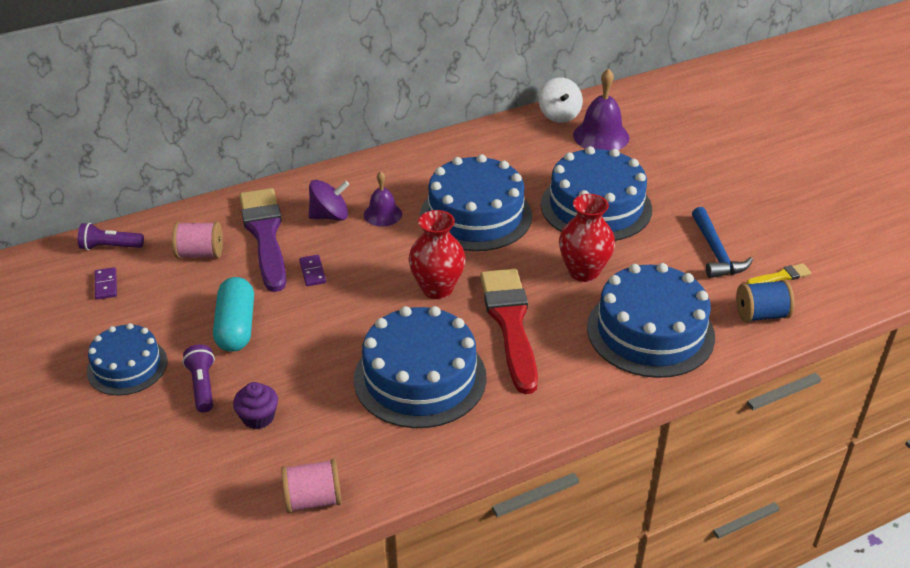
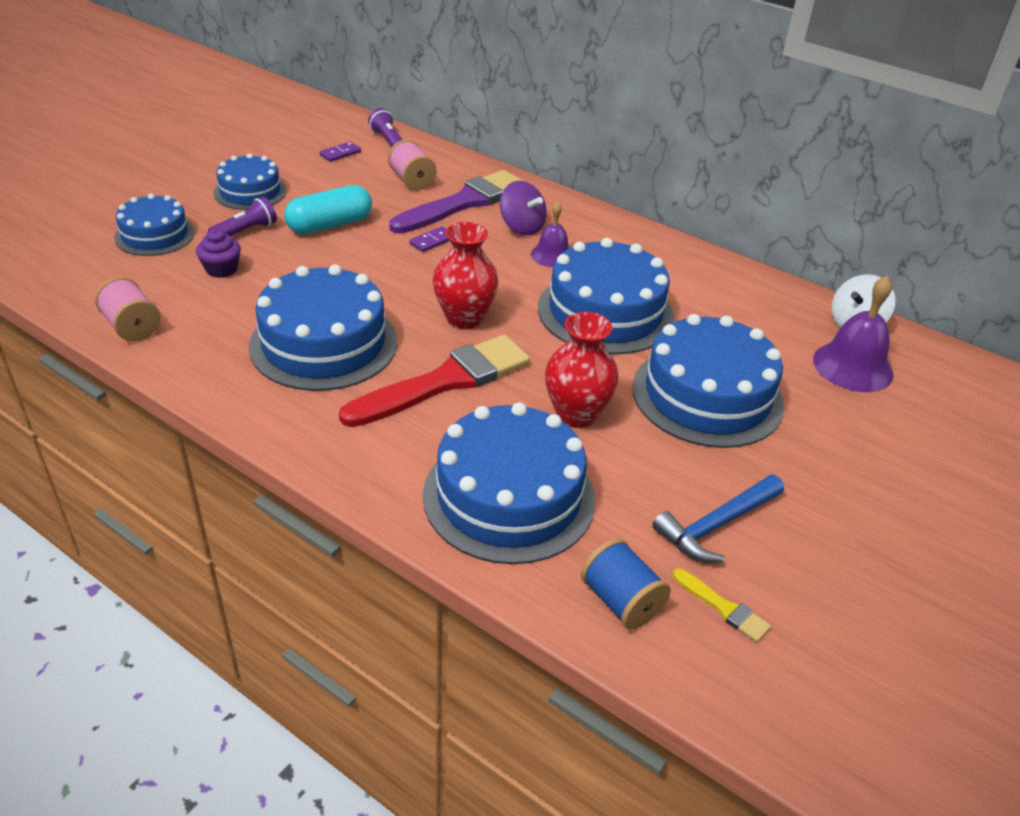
camera: 60 degrees right, 0 degrees up
(155, 455) = (155, 235): none -> blue cake

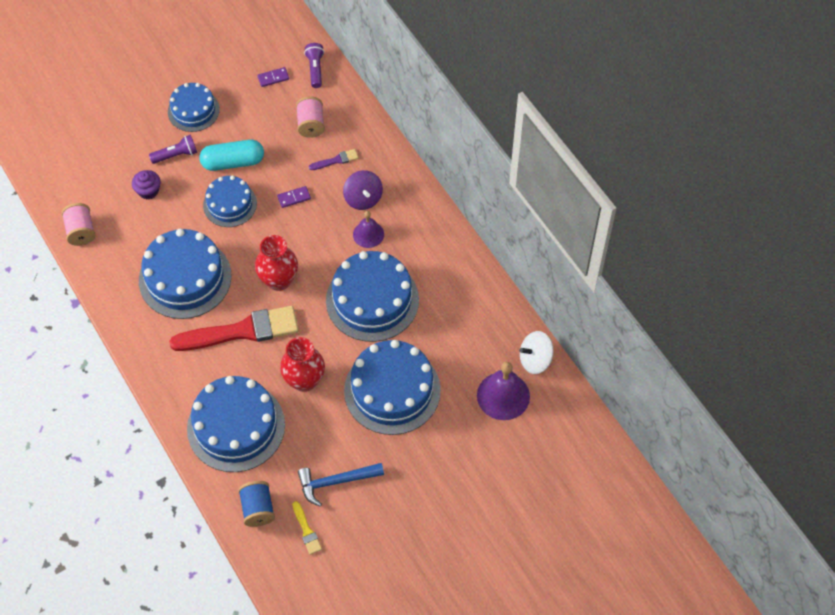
camera: 25 degrees right, 20 degrees up
(155, 235) = (118, 144): blue cake -> blue cake (230, 204)
(464, 202) = (336, 160): purple brush -> purple brush, size x0.42

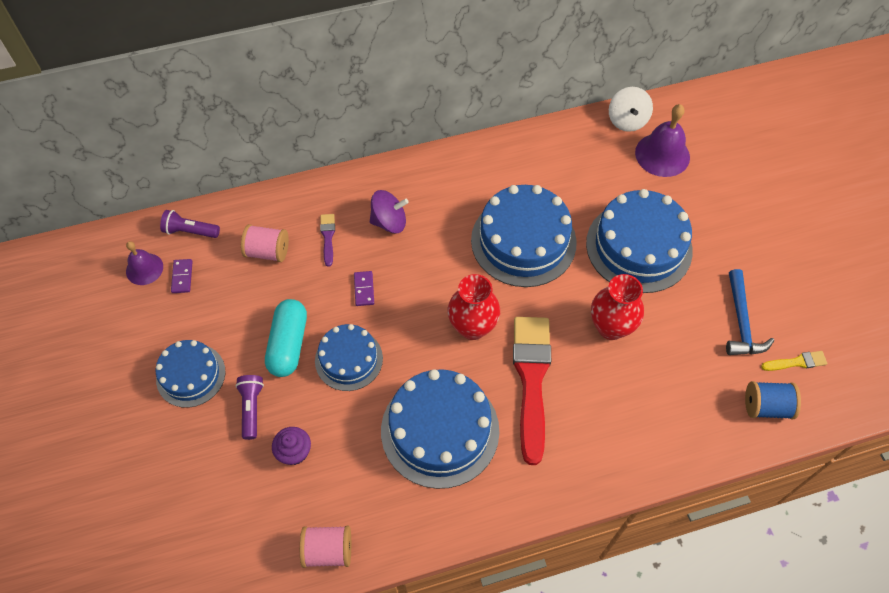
camera: 75 degrees left, 0 degrees up
(236, 426) = (658, 410): blue cake -> none
(368, 234) = (438, 227): purple bell -> purple bell (144, 269)

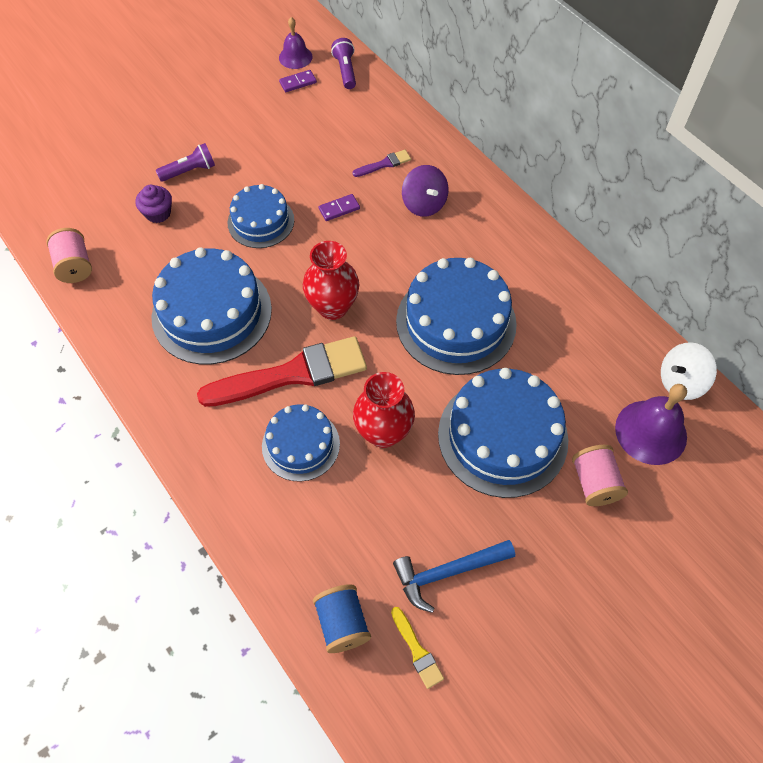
camera: 70 degrees right, 0 degrees up
(191, 375) = (207, 122): blue cake -> blue cake (300, 445)
(267, 252) = (348, 128): pink spool -> pink spool (594, 483)
(288, 344) = (260, 174): turquoise capsule -> none

